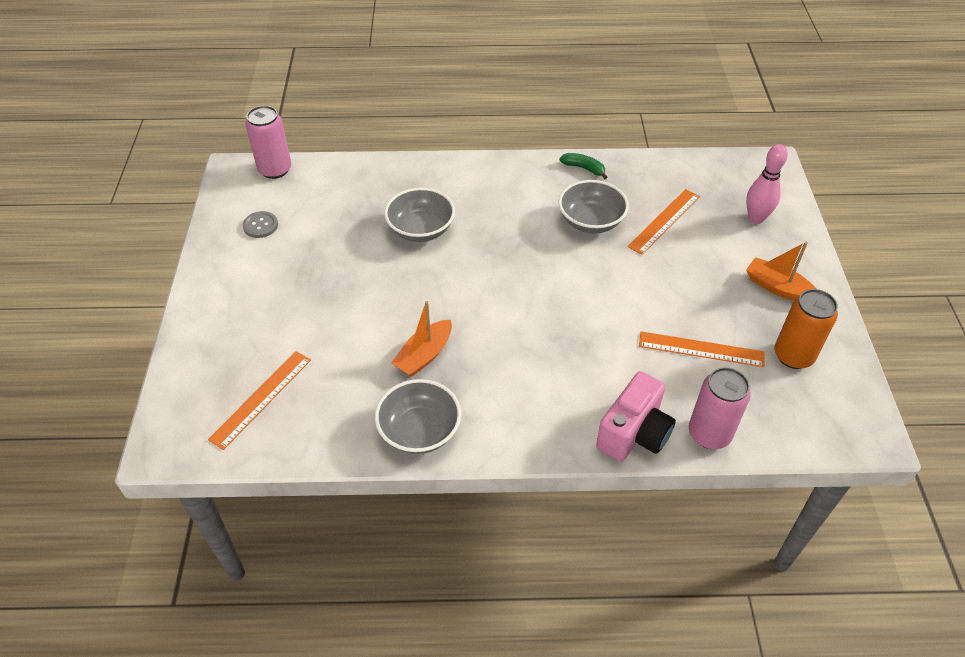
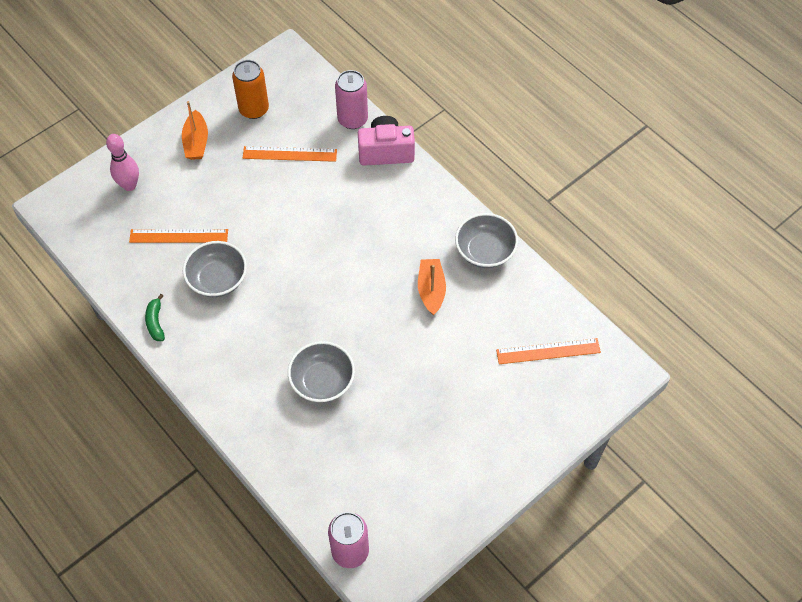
camera: 130 degrees left, 10 degrees up
(260, 225) = (418, 498): grey button -> none
(424, 355) = (431, 290): orange boat -> orange boat turned 90 degrees counterclockwise
(701, 349) = (289, 154): orange ruler -> orange ruler turned 60 degrees counterclockwise

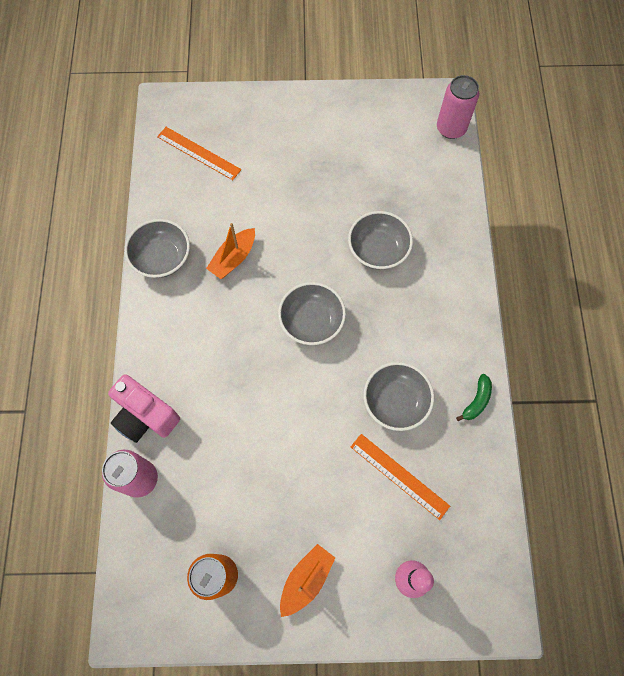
camera: 140 degrees left, 10 degrees up
(289, 154) = (230, 486): orange ruler -> none
(327, 289) = (311, 321): none -> grey bowl

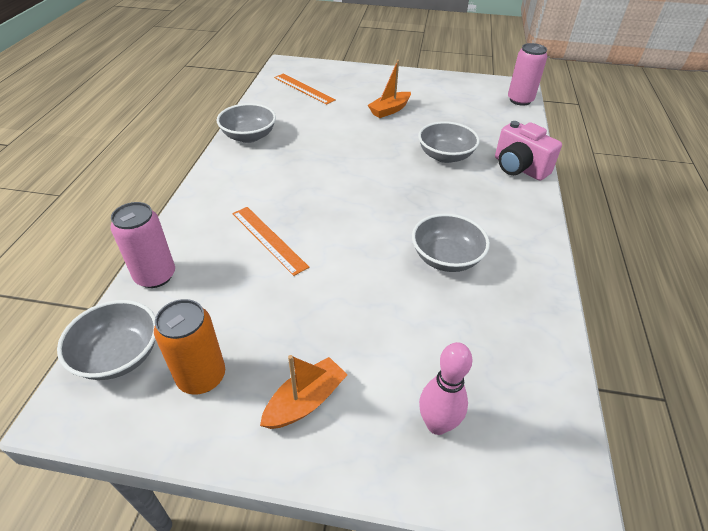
camera: 10 degrees right, 25 degrees down
(145, 416) = (185, 230): pink camera -> pink camera (519, 168)
(233, 258) = (311, 144): orange boat -> orange boat (389, 110)
(311, 321) = (372, 190): grey bowl -> grey bowl (119, 355)
(399, 476) = (441, 320): orange ruler -> orange ruler (269, 239)
(476, 401) = (536, 271): green banana -> none

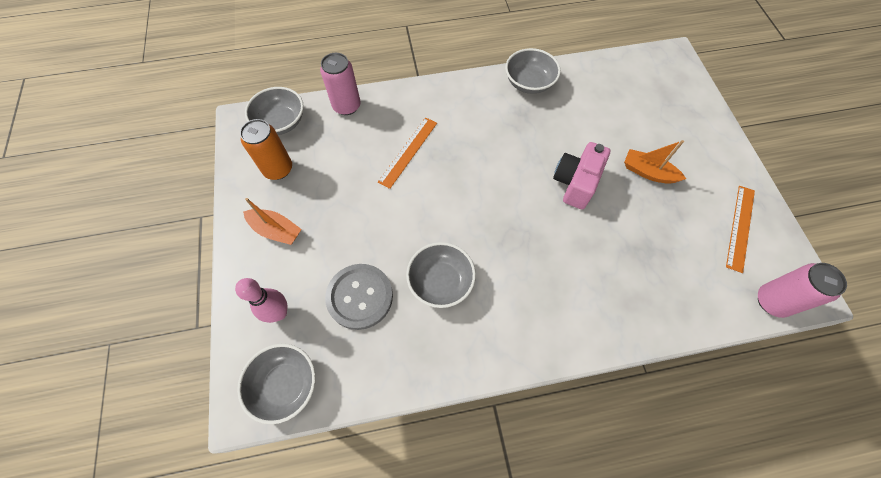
camera: 70 degrees right, 20 degrees up
(304, 88) = (636, 88): orange ruler -> orange ruler (740, 227)
(441, 330) = (360, 297): none -> grey button
(445, 156) = (593, 245): grey bowl -> grey bowl (285, 385)
(519, 168) = (614, 322): pink camera -> pink camera (575, 183)

